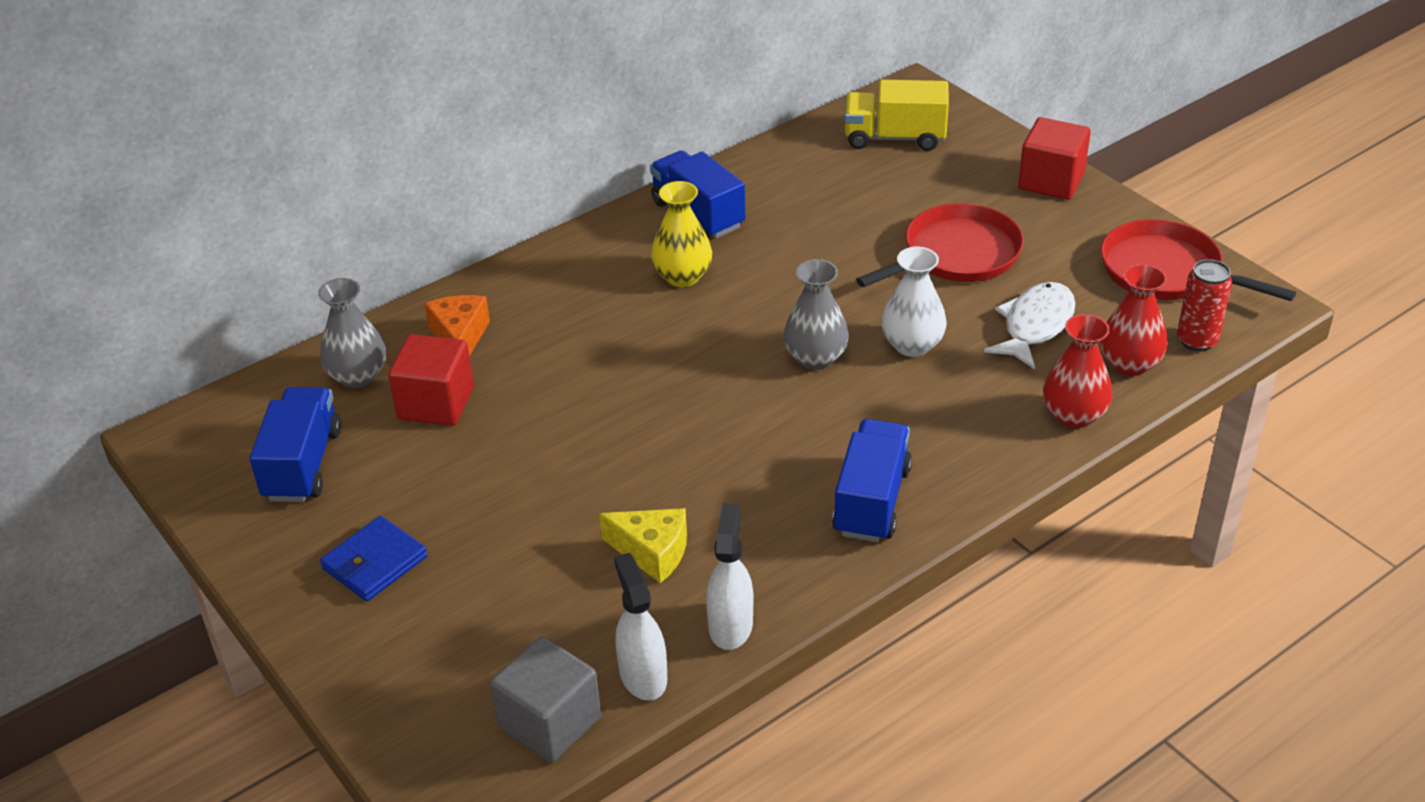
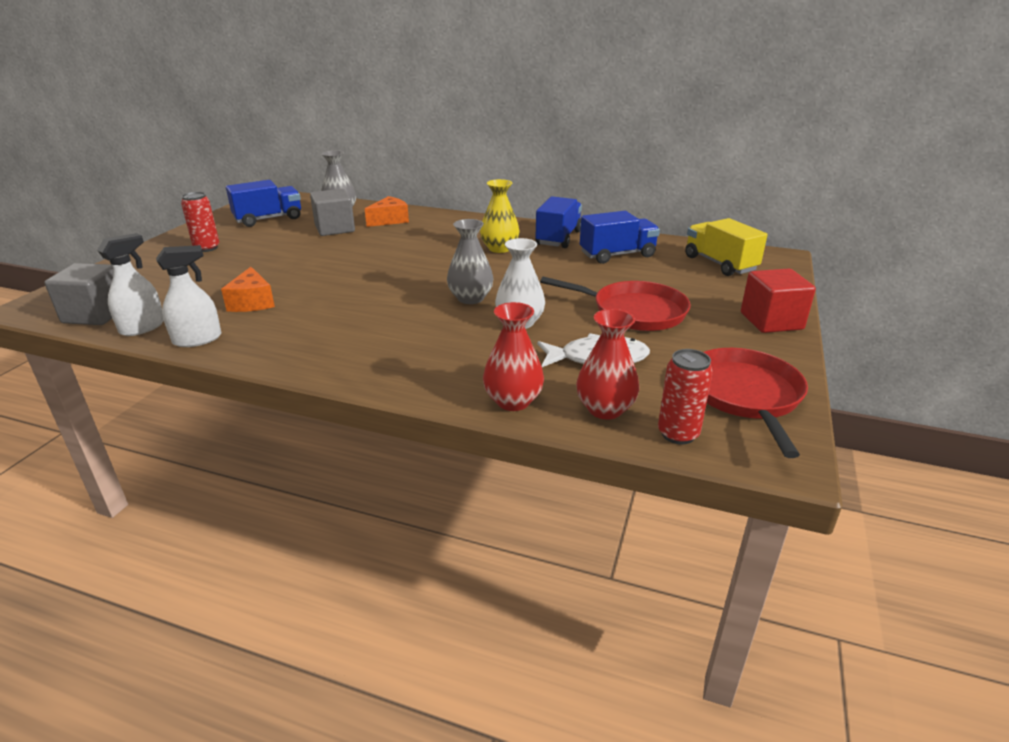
camera: 55 degrees right, 10 degrees down
(374, 563) = (207, 248): blue wallet -> red can
(436, 403) = (335, 229): red cube -> grey cube
(652, 552) = (252, 302): yellow cheese -> orange cheese
(872, 501) = (346, 351): blue truck -> blue truck (617, 255)

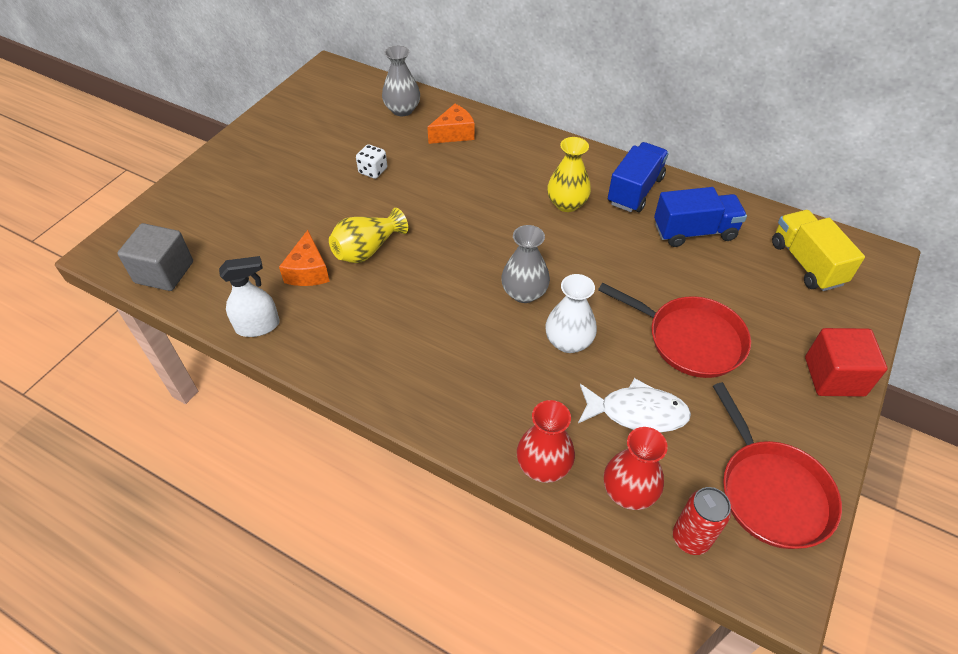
camera: 10 degrees right, 20 degrees up
(143, 327) = (207, 299): white spray bottle -> none
(207, 248) = (264, 167): red can -> none
(268, 219) = (326, 117): blue truck -> none
(312, 286) = (367, 249): none -> yellow vase
(315, 243) = (373, 171): none -> white dice
(335, 229) = (394, 144): grey cube -> none
(745, 395) = (771, 492): red pan -> red pan turned 150 degrees clockwise

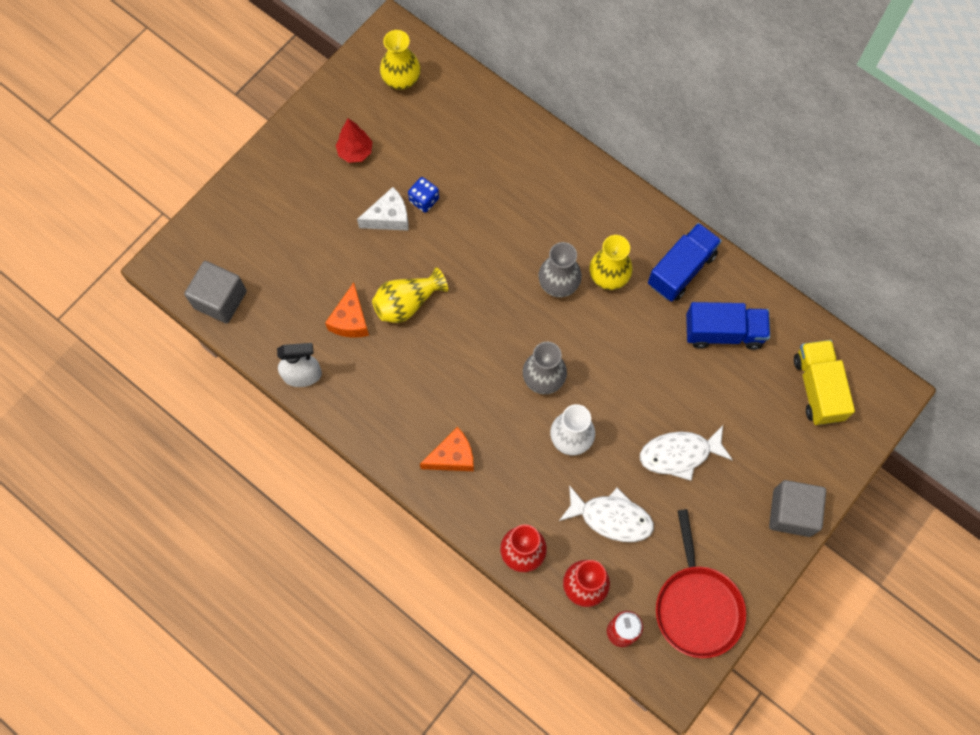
camera: 10 degrees right, 20 degrees up
(301, 145) = (355, 152): none -> red tree
(340, 95) = (401, 79): none -> yellow vase
(340, 187) = (389, 217): none -> white cheese
(373, 171) = (424, 200): white dice -> blue dice
(402, 110) = (465, 114): grey vase -> grey vase (558, 283)
(454, 133) = (514, 159): orange cheese -> orange cheese (452, 457)
(690, 339) = (679, 454): red pan -> white fish
(834, 376) = (792, 512): red cube -> grey cube

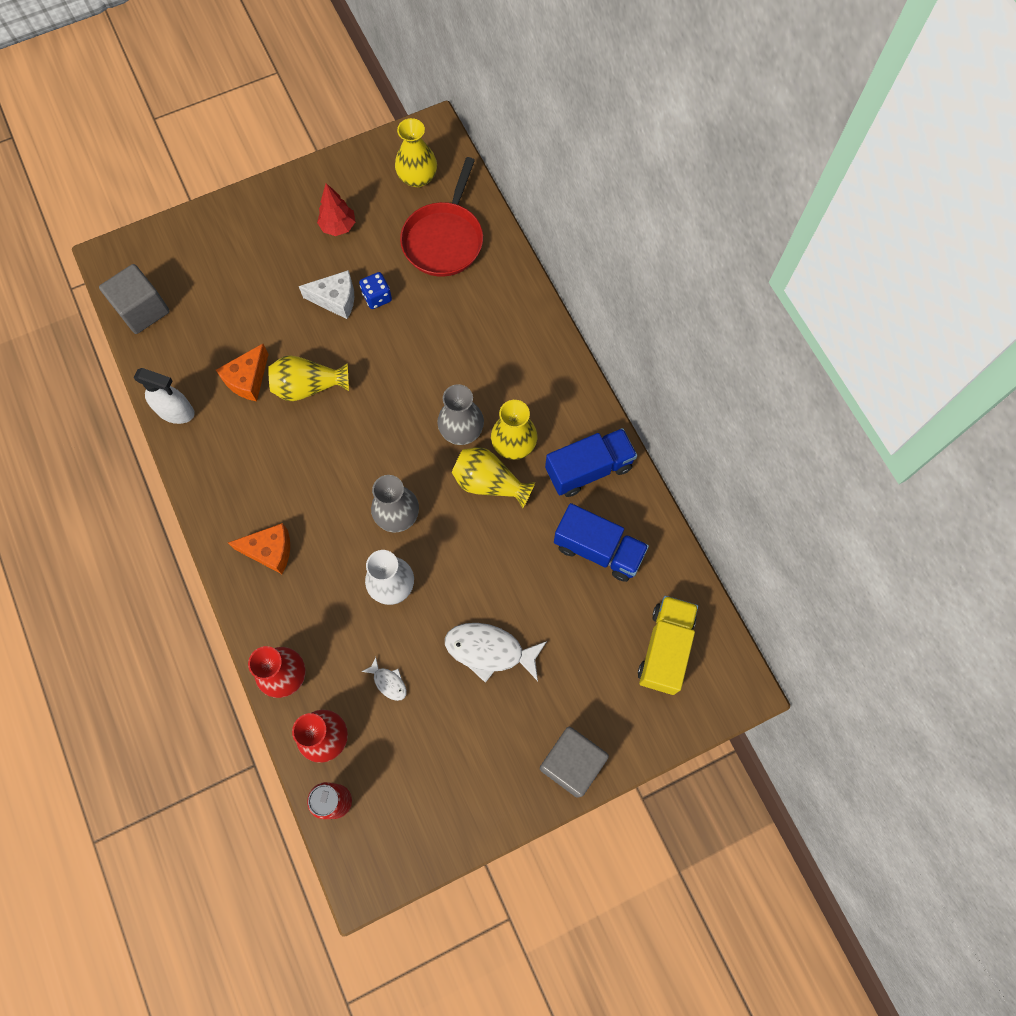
camera: 25 degrees right, 0 degrees up
(606, 317) = (489, 483): none -> yellow vase
(611, 517) = (388, 682): white fish -> white fish, size x0.50
(697, 607) = (425, 813): red pan -> red pan (444, 240)

